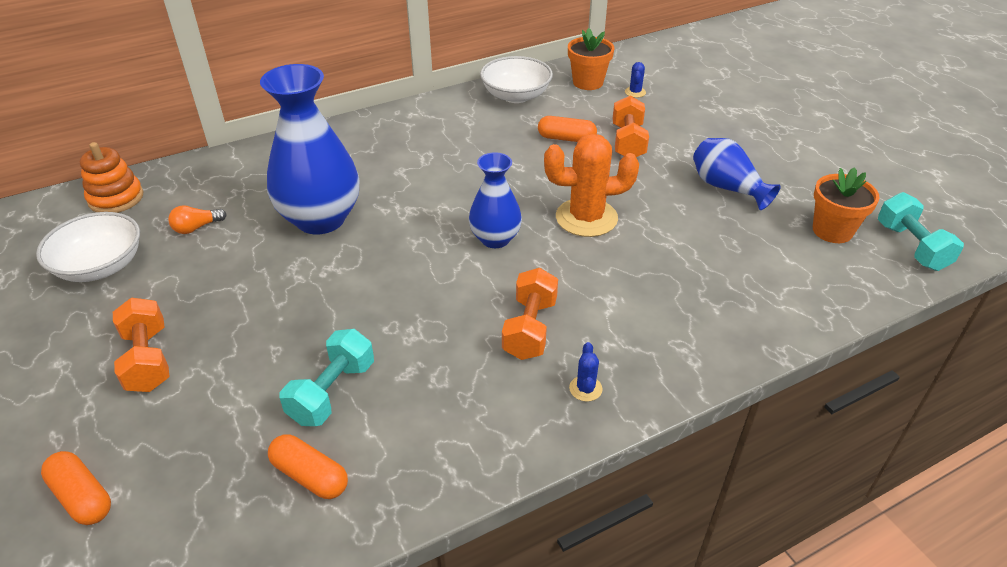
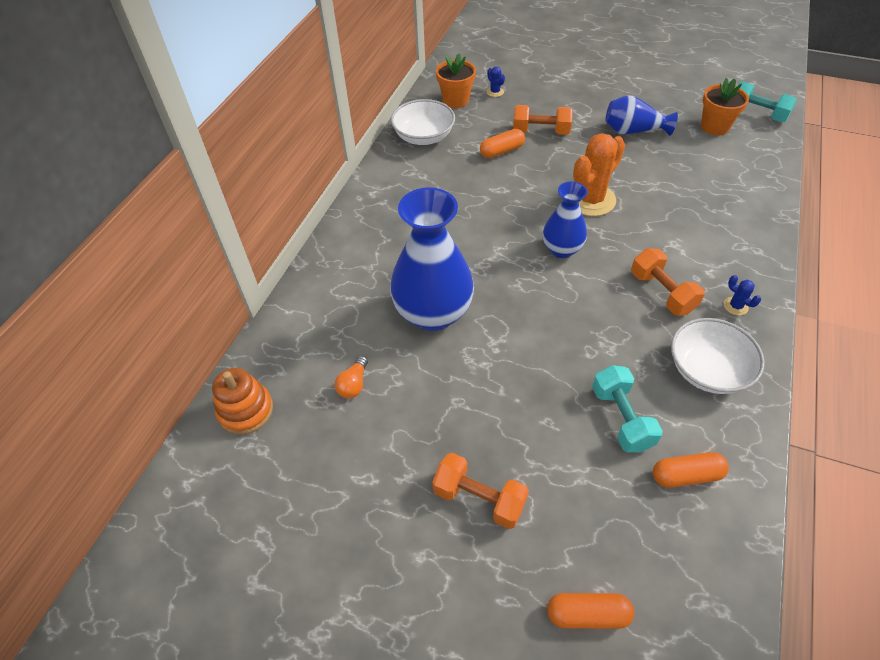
camera: 40 degrees left, 10 degrees up
(100, 266) = (328, 468): white bowl -> white bowl (707, 370)
(628, 142) = (540, 131): orange dumbbell -> orange dumbbell turned 45 degrees counterclockwise

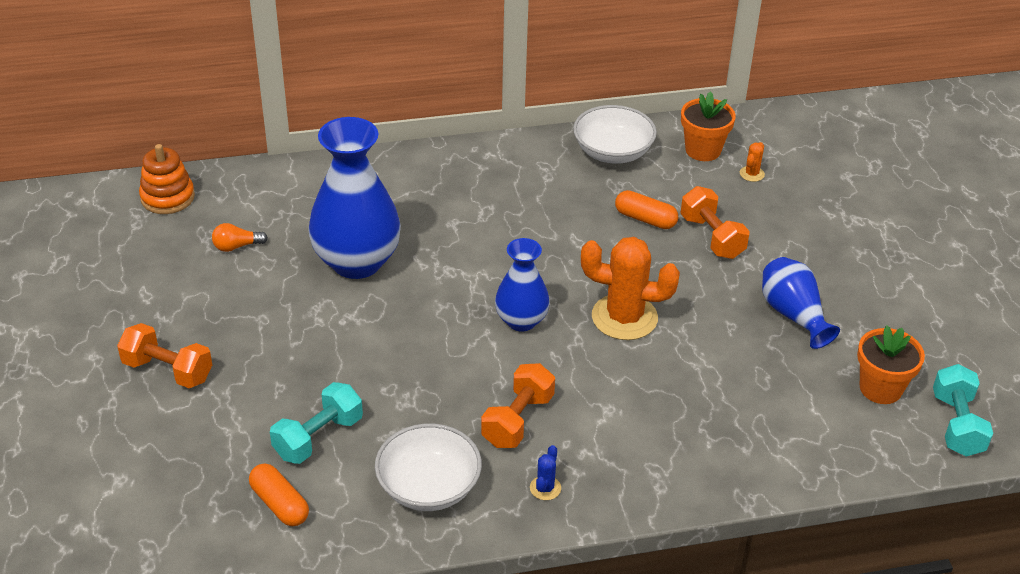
camera: 55 degrees right, 10 degrees down
(479, 498) = (168, 370): orange dumbbell -> orange dumbbell turned 60 degrees counterclockwise
(495, 92) = (752, 174): blue cactus -> orange cactus
(587, 614) = (96, 476): orange capsule -> none

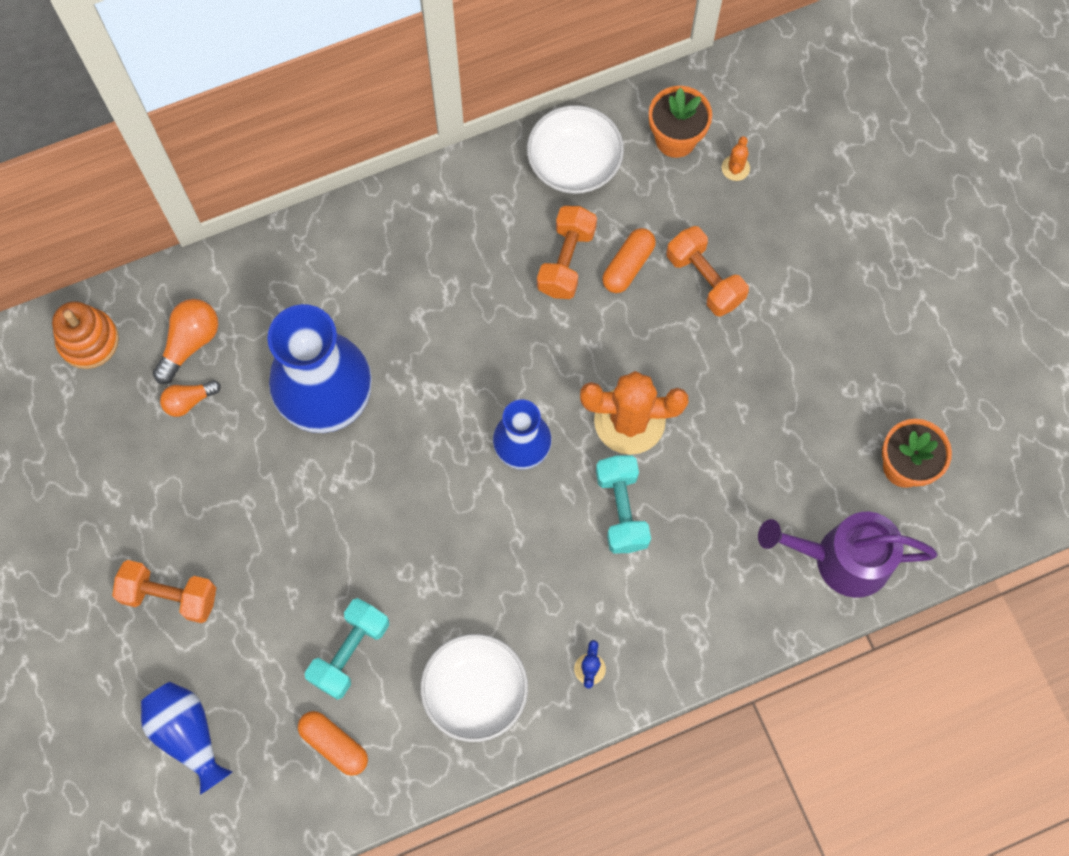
camera: 10 degrees left, 30 degrees up
(252, 211) = (190, 343): none -> orange light bulb
(517, 420) = (545, 587): orange dumbbell -> orange dumbbell (566, 261)
(645, 219) = (628, 266): orange capsule -> orange capsule turned 75 degrees counterclockwise
(793, 315) = (805, 380): blue vase -> blue vase (188, 734)
(811, 446) = (842, 559): none -> purple watering can
(957, 424) = (983, 500): turquoise dumbbell -> turquoise dumbbell (621, 510)

